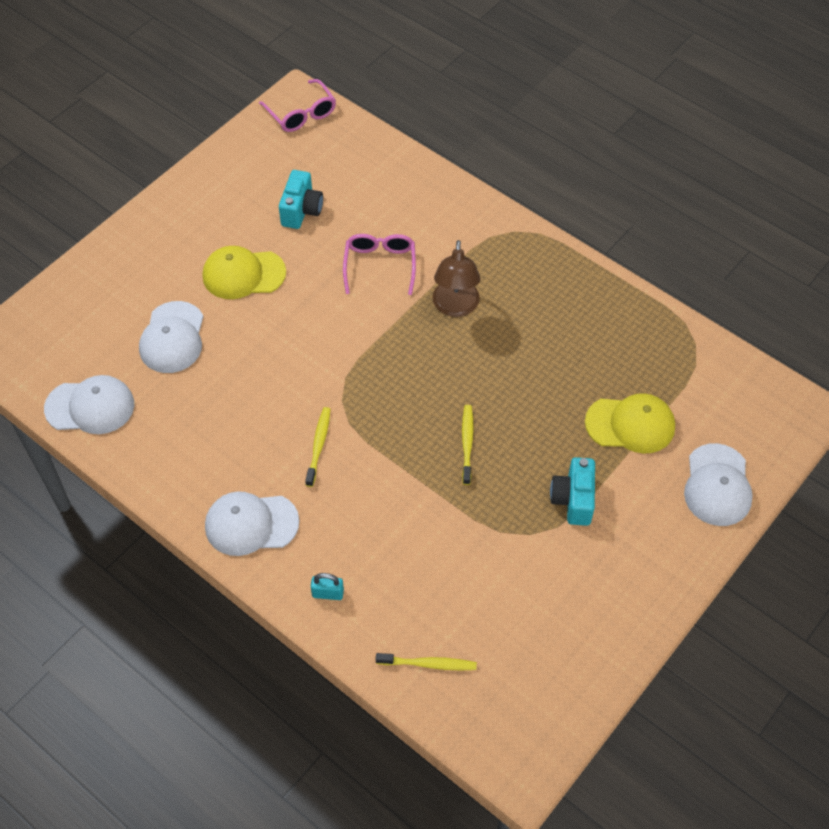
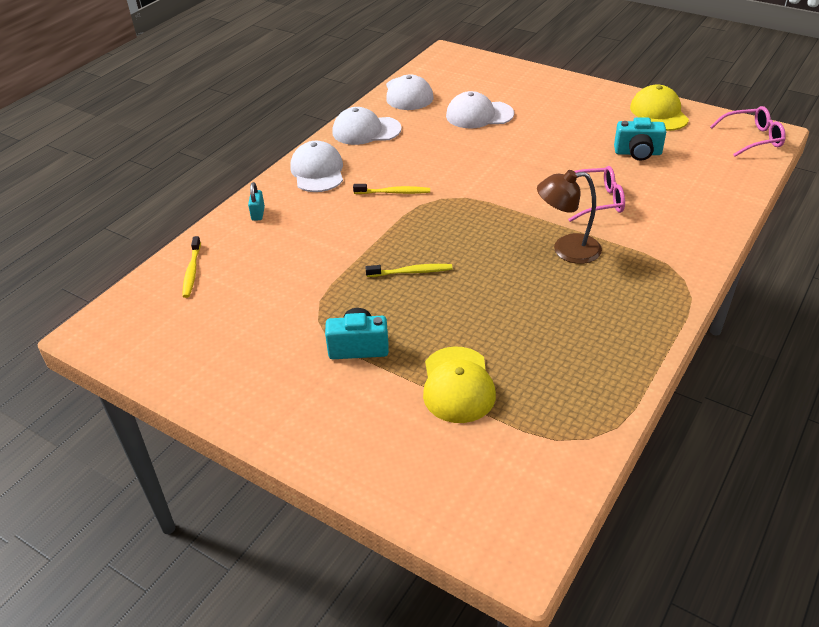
camera: 85 degrees right, 15 degrees down
(243, 274) = (554, 135): yellow cap -> yellow cap (659, 113)
(301, 114) = (752, 138): pink glasses -> pink glasses turned 150 degrees counterclockwise
(717, 485) = (390, 464): white cap -> white cap (366, 130)

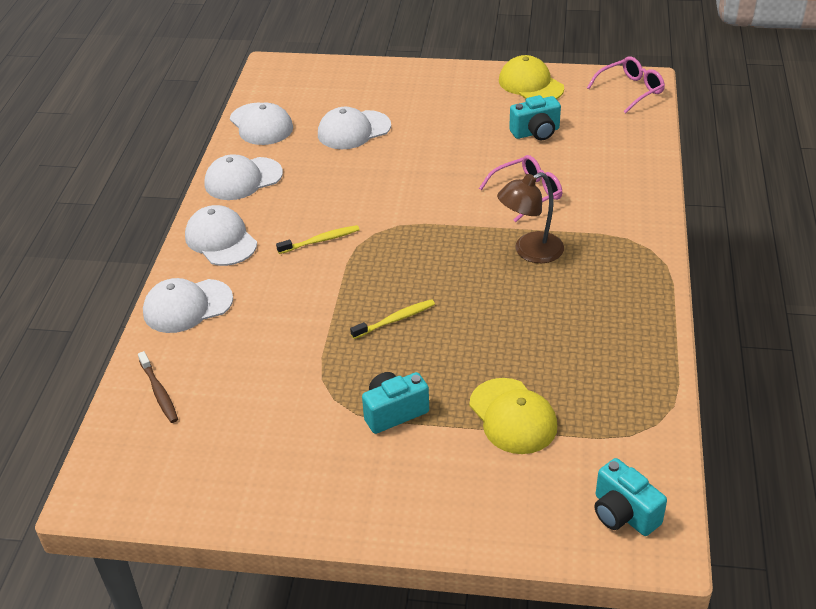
camera: 25 degrees left, 0 degrees up
(192, 271) = (159, 392): yellow toothbrush -> brown toothbrush
(258, 213) = (187, 306): turquoise padlock -> white cap
(502, 509) = (623, 513): none -> turquoise camera

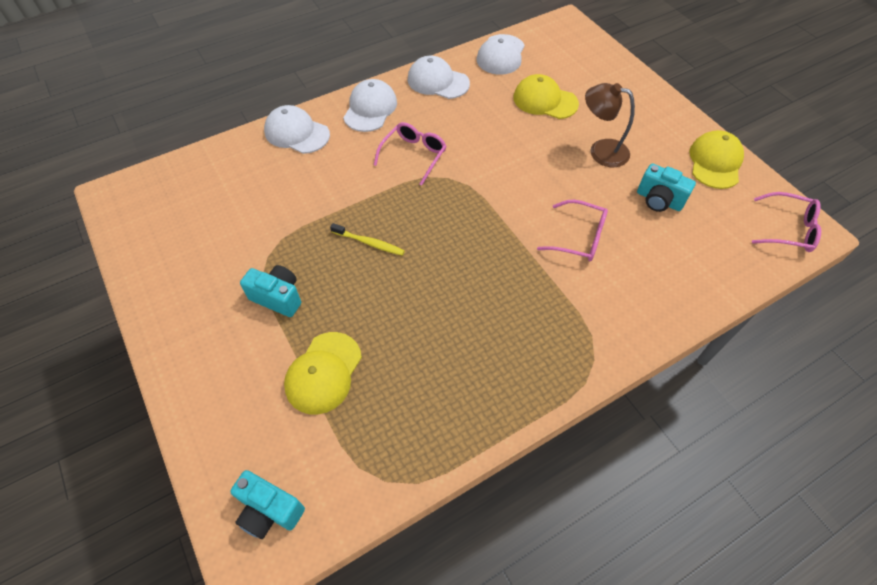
camera: 50 degrees right, 15 degrees up
(159, 392) = (213, 168): brown toothbrush -> none
(320, 240) = (414, 155): yellow toothbrush -> pink glasses
(353, 130) = (545, 100): white cap -> yellow cap
(530, 252) = (513, 279): brown lamp -> brown lamp (601, 151)
(623, 513) = (269, 510): turquoise camera -> turquoise camera turned 75 degrees counterclockwise

